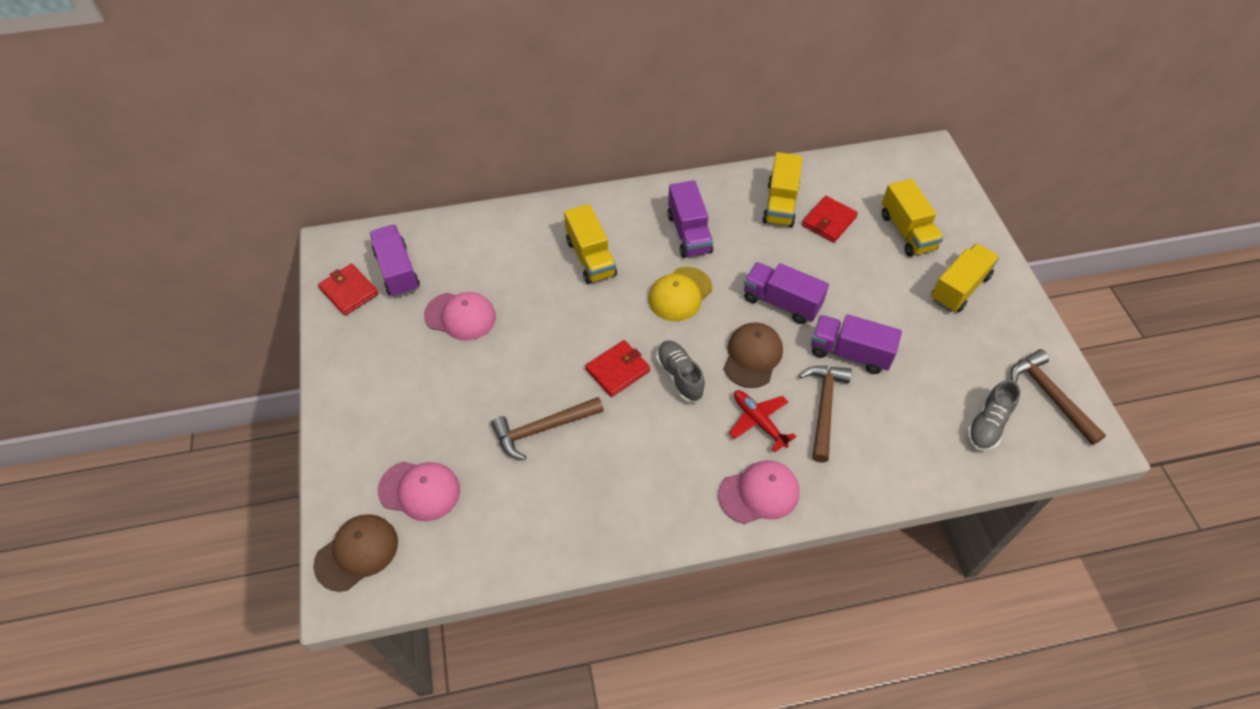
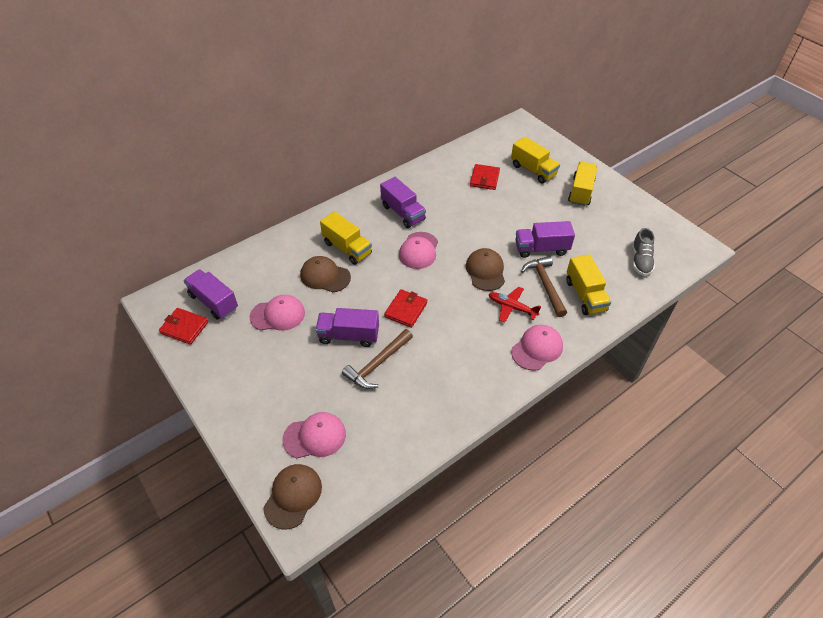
camera: 25 degrees left, 5 degrees down
(543, 286) = (325, 276): none -> brown cap
(679, 376) = (447, 299): grey shoe -> none
(680, 294) = (418, 250): yellow cap -> pink cap
(780, 204) = (449, 178): yellow truck -> yellow truck (585, 295)
(781, 302) = (484, 234): purple truck -> purple truck (349, 335)
(1050, 396) = (663, 233): brown hammer -> none

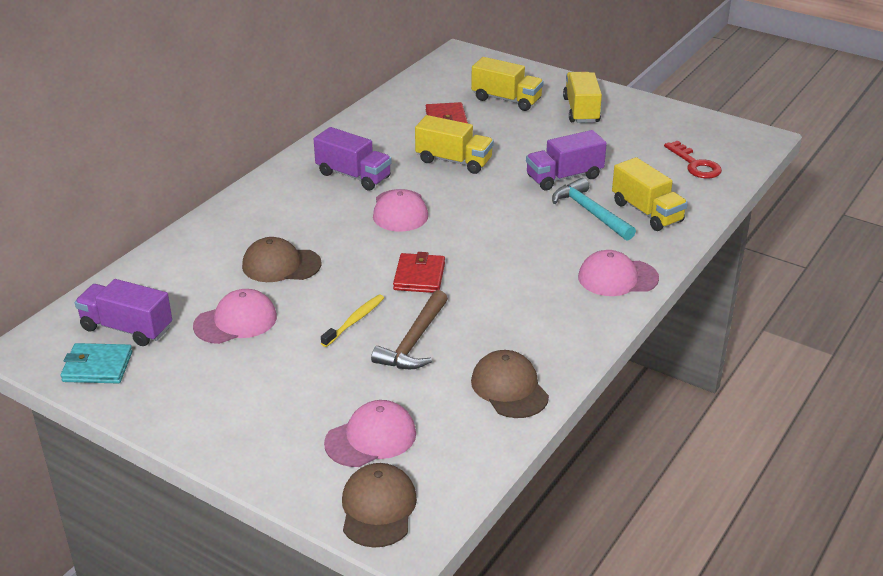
camera: 20 degrees left, 15 degrees down
(184, 327) = (97, 367): red wallet -> turquoise wallet
(347, 248) = (295, 229): yellow truck -> yellow truck (454, 161)
(349, 335) = (354, 321): purple truck -> yellow toothbrush
(485, 271) = (504, 214): brown cap -> brown cap (509, 388)
(512, 307) = (561, 244): red plane -> none
(537, 349) = (617, 278): pink cap -> pink cap turned 120 degrees counterclockwise
(545, 285) = (590, 212): brown hammer -> turquoise hammer
(640, 260) = (695, 164): grey shoe -> red key

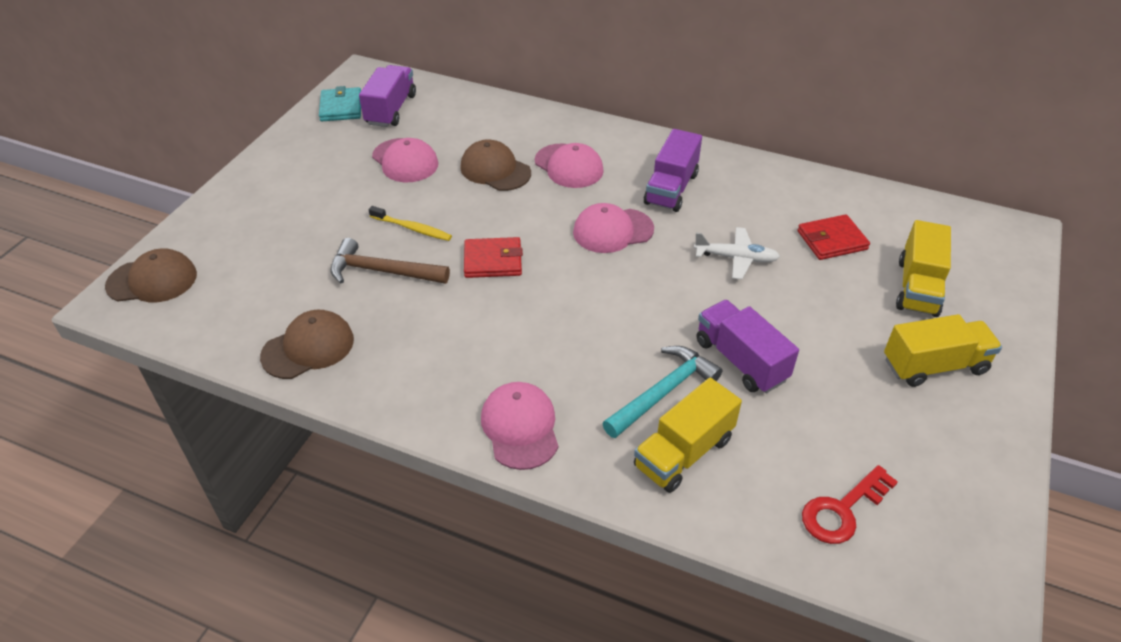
camera: 80 degrees right, 10 degrees up
(281, 265) = (495, 170): brown cap -> brown cap turned 45 degrees counterclockwise
(371, 438) = (242, 263): pink cap -> pink cap (569, 166)
(454, 161) = (735, 258): yellow truck -> white plane

